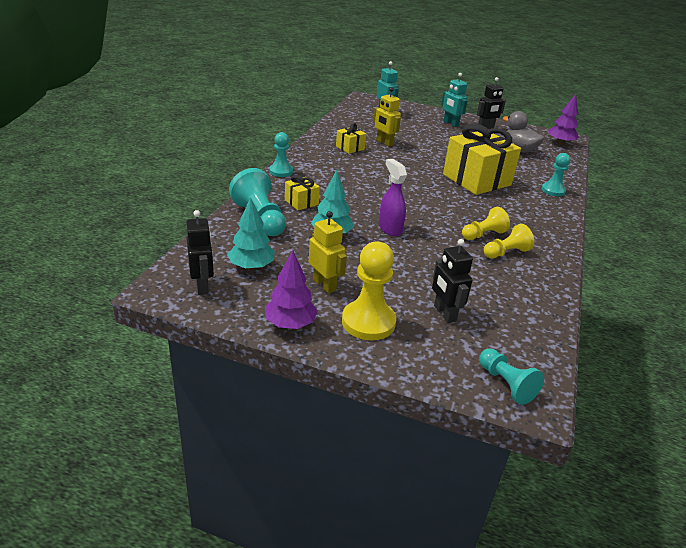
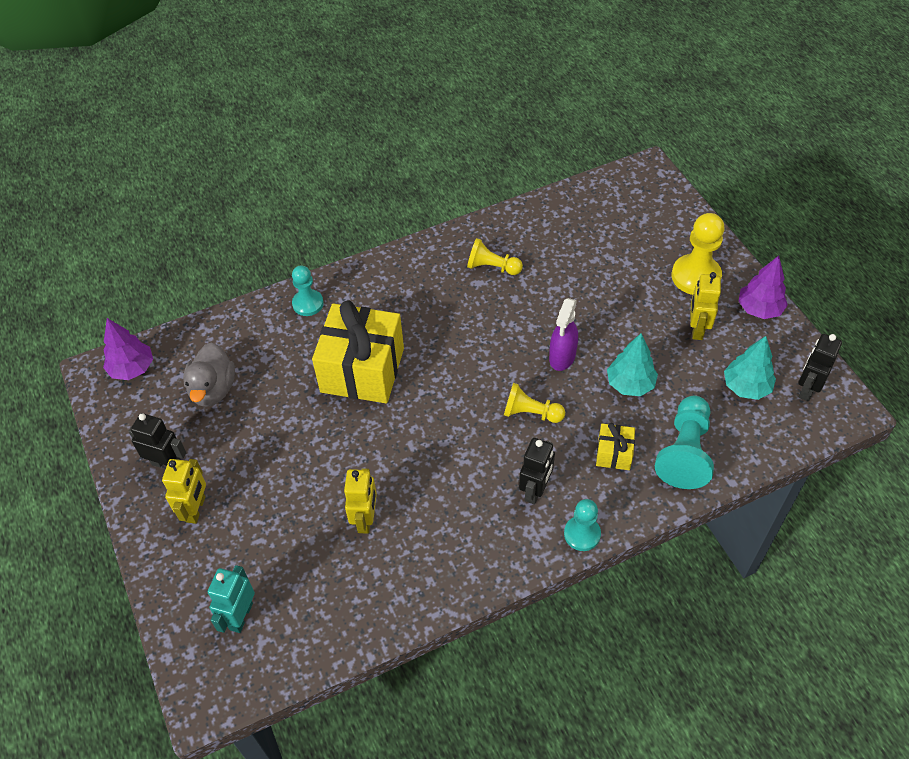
camera: 130 degrees left, 20 degrees up
(350, 148) = (429, 536): yellow gift -> none
(444, 313) = (627, 249): black robot -> black robot (535, 490)
(450, 124) = (196, 509): turquoise robot -> yellow robot
(483, 235) = (481, 296): yellow pawn -> yellow pawn (530, 413)
(506, 384) = (651, 187): turquoise pawn -> none

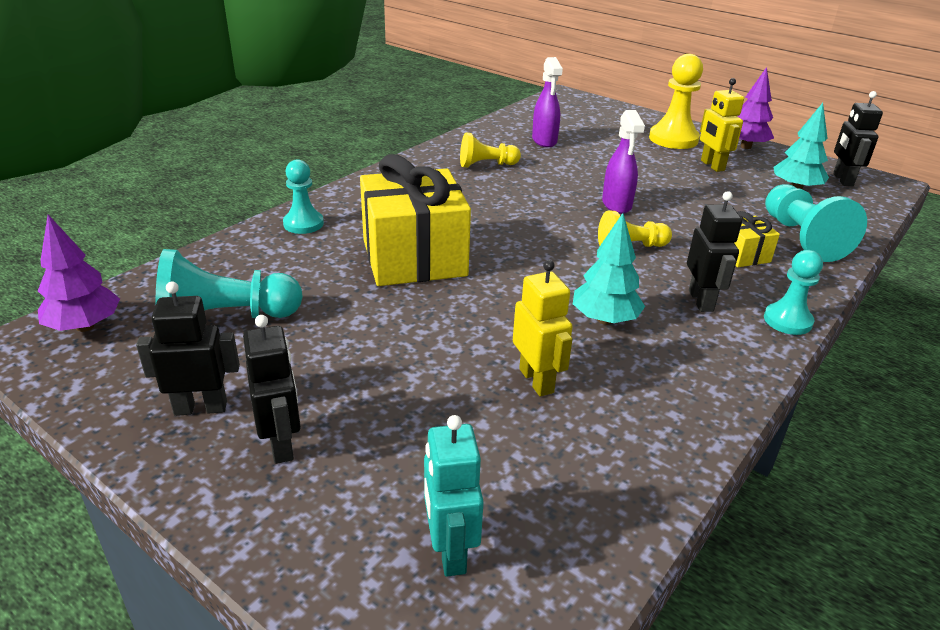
camera: 30 degrees left, 20 degrees down
(196, 509) = (282, 444): yellow robot -> black robot
(213, 389) = (226, 317): grey duck -> turquoise pawn
(569, 244) = (544, 141): none -> purple spray bottle
(630, 384) = (699, 208): turquoise tree -> turquoise tree (604, 319)

